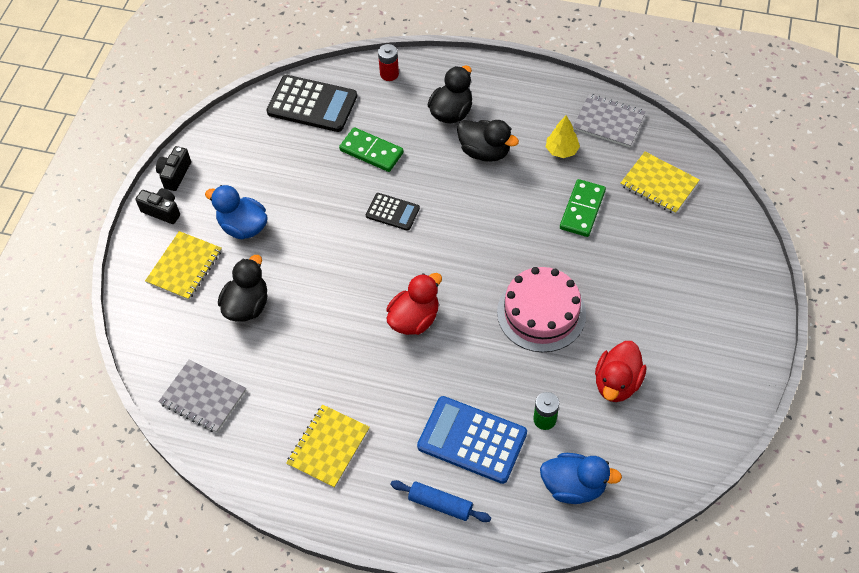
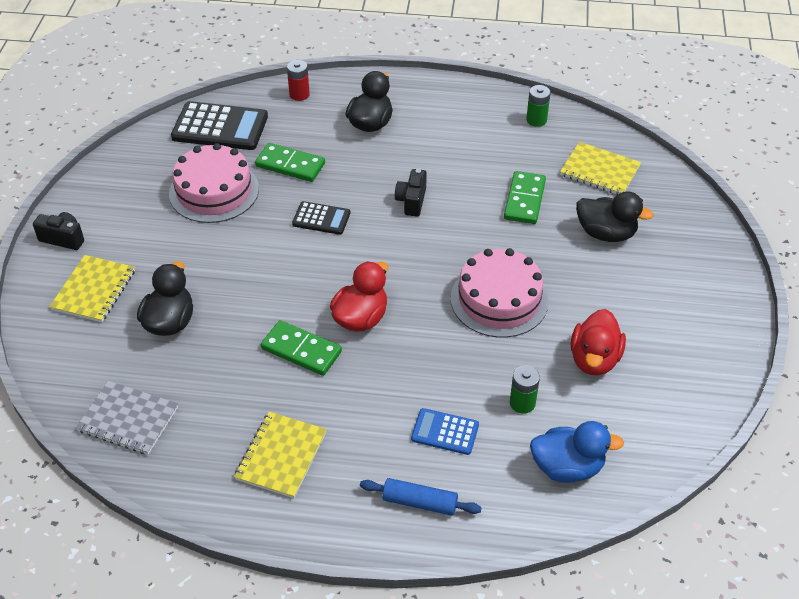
camera: 10 degrees left, 10 degrees down
(175, 174) = (75, 203): black camera -> black camera (411, 201)
(243, 227) = (157, 246): blue duck -> none
(299, 173) = (214, 191): none -> pink cake
(358, 346) = (301, 350): none -> green domino
(472, 440) = (445, 432): blue calculator -> blue calculator, size x0.56
(484, 152) = (411, 156): black duck -> black duck (606, 233)
(561, 150) = (492, 148): yellow tree -> none
(608, 122) = (536, 120): grey notebook -> green battery

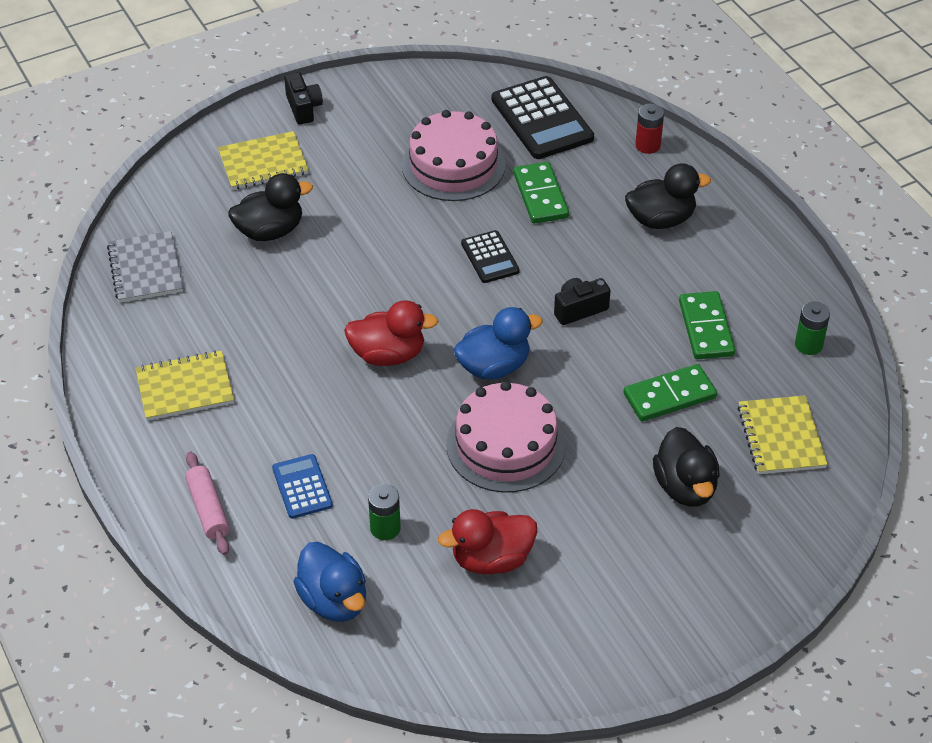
camera: 55 degrees right, 0 degrees up
(301, 350) = (313, 335): green domino -> green domino (706, 328)
(419, 502) = (208, 509): blue rolling pin -> pink rolling pin
(423, 269) = (494, 366): none -> blue duck

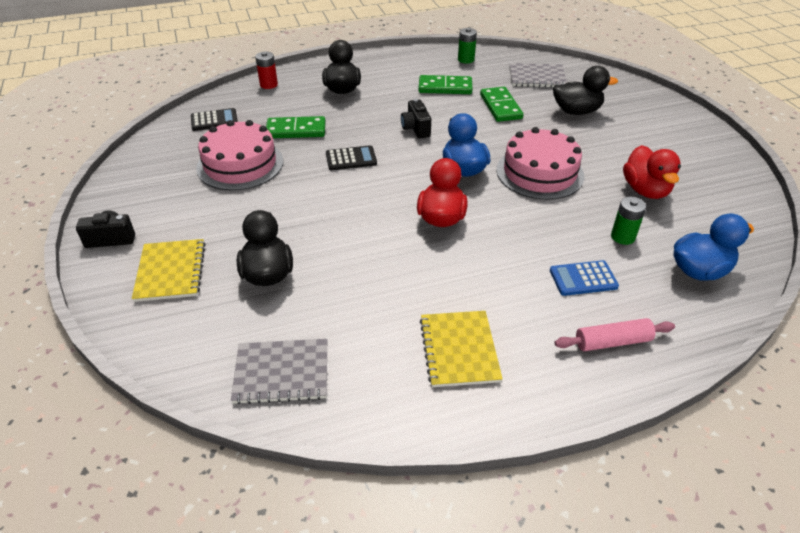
camera: 80 degrees left, 5 degrees down
(542, 119) = (214, 120): black calculator -> black calculator, size x0.56
(781, 437) = (537, 77): yellow notebook -> grey notebook

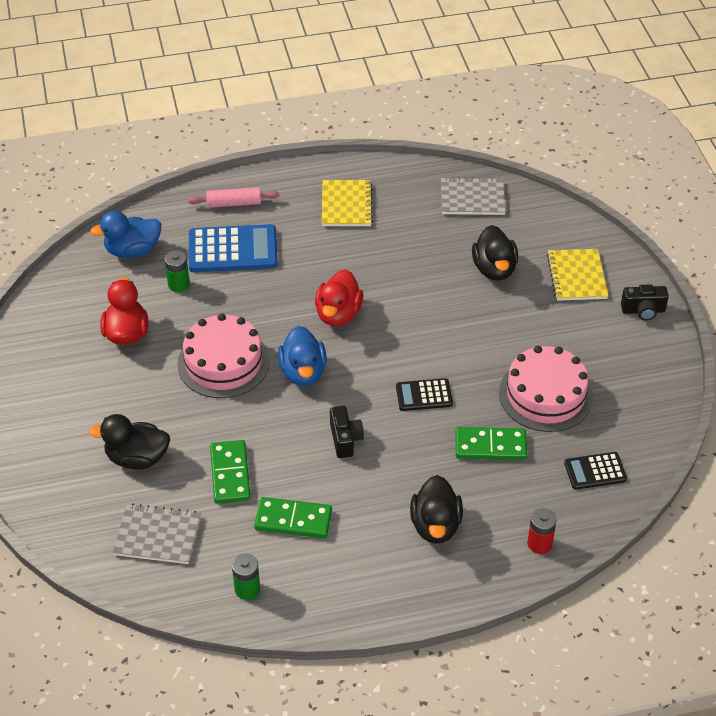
camera: 175 degrees left, 5 degrees up
(583, 278) = (233, 250): blue calculator -> blue calculator, size x1.79

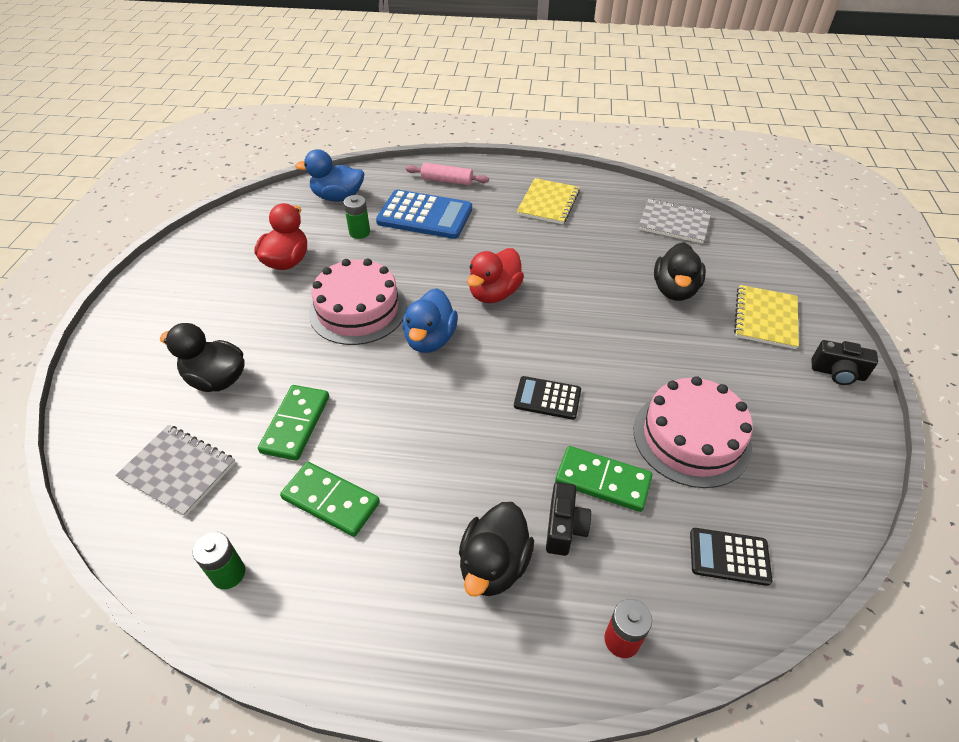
camera: 20 degrees right, 0 degrees up
(345, 439) = (437, 422): black camera -> black camera (564, 527)

